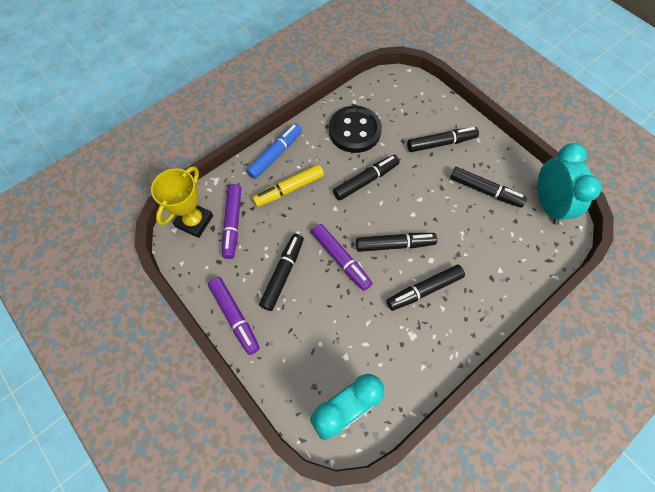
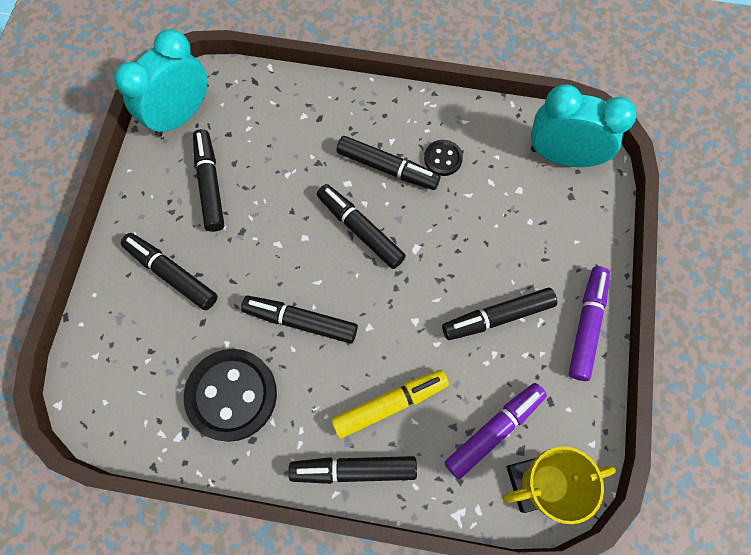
camera: 130 degrees left, 5 degrees up
(275, 154) = (353, 469): blue marker -> black marker
(289, 189) = (390, 404): yellow marker -> yellow marker turned 45 degrees counterclockwise
(341, 259) = (426, 270): purple marker -> none
(405, 328) = (443, 158): none -> black button

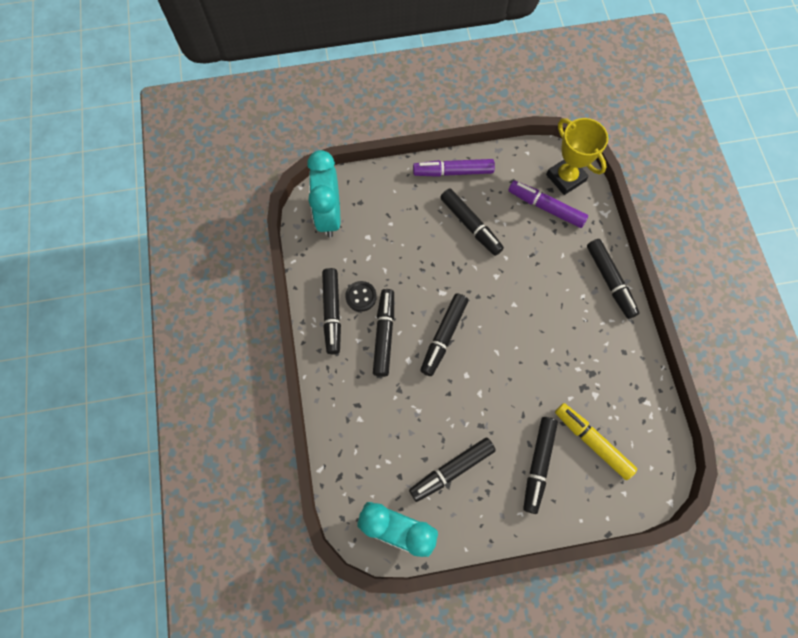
camera: 110 degrees left, 0 degrees up
(232, 395) = (603, 378): black button -> none
(300, 321) = (531, 352): black marker -> black marker (332, 313)
(390, 404) = (559, 273): yellow marker -> yellow marker (592, 441)

